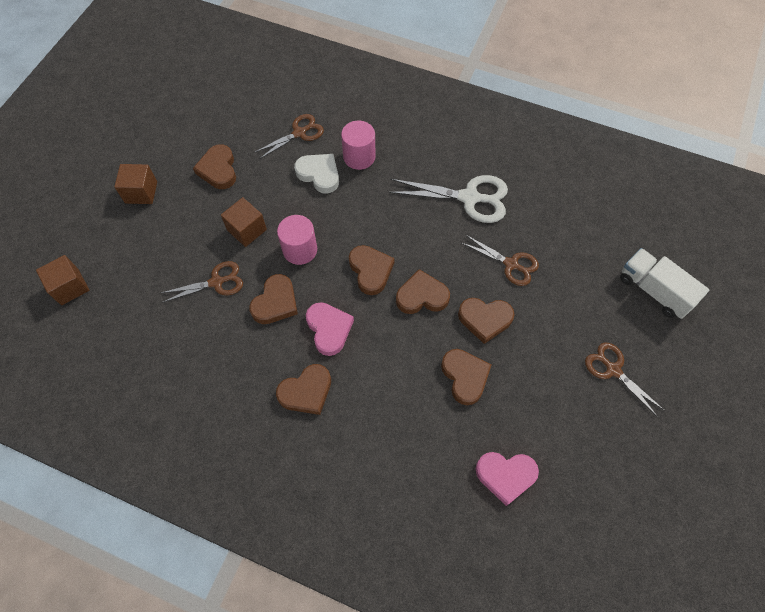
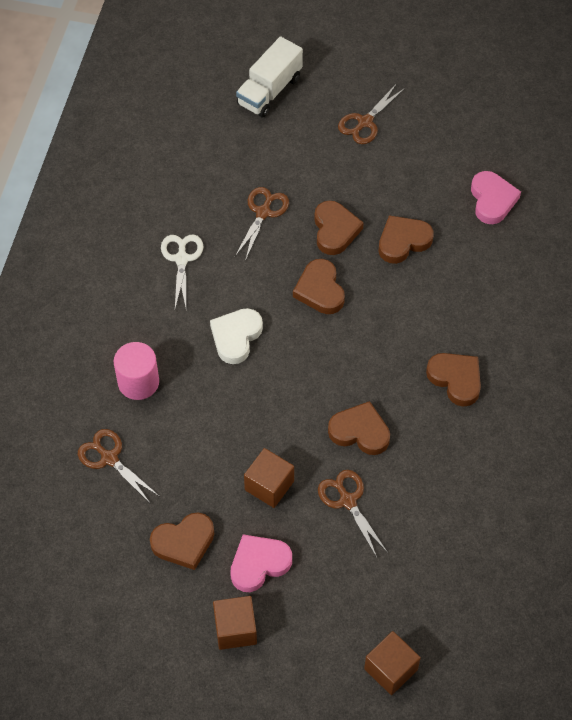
camera: 100 degrees left, 5 degrees down
(300, 250) = (286, 421): pink cylinder -> none
(319, 174) = (173, 422): white heart -> white heart (236, 337)
(329, 329) = (380, 372): pink heart -> pink heart (259, 564)
(370, 271) = (299, 343): brown heart -> none
(469, 198) = (182, 259): white scissors -> white scissors, size x0.64

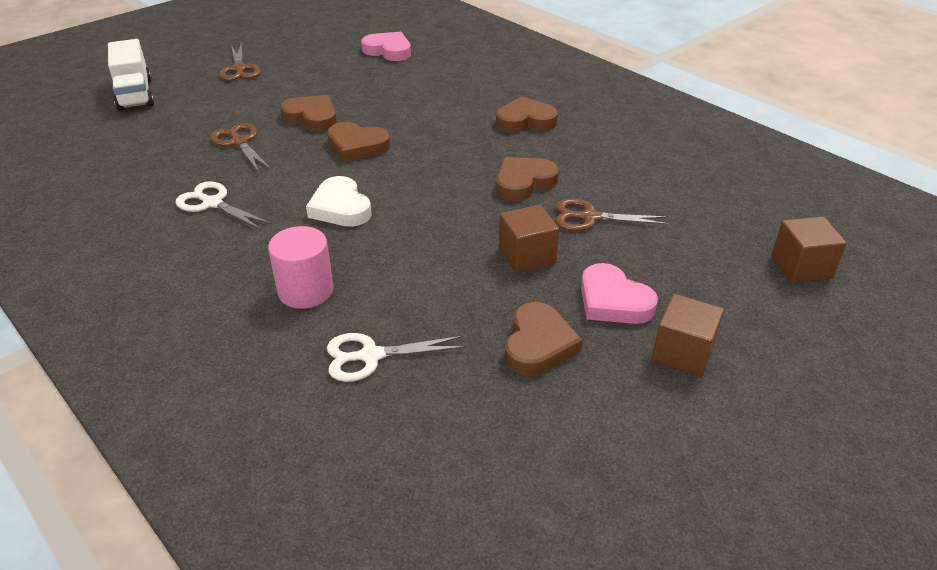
camera: 55 degrees left, 20 degrees down
(109, 458) = (371, 356): brown scissors -> white scissors
(259, 564) = (613, 301): pink heart -> pink heart turned 45 degrees counterclockwise
(403, 241) = (369, 94): brown heart -> none

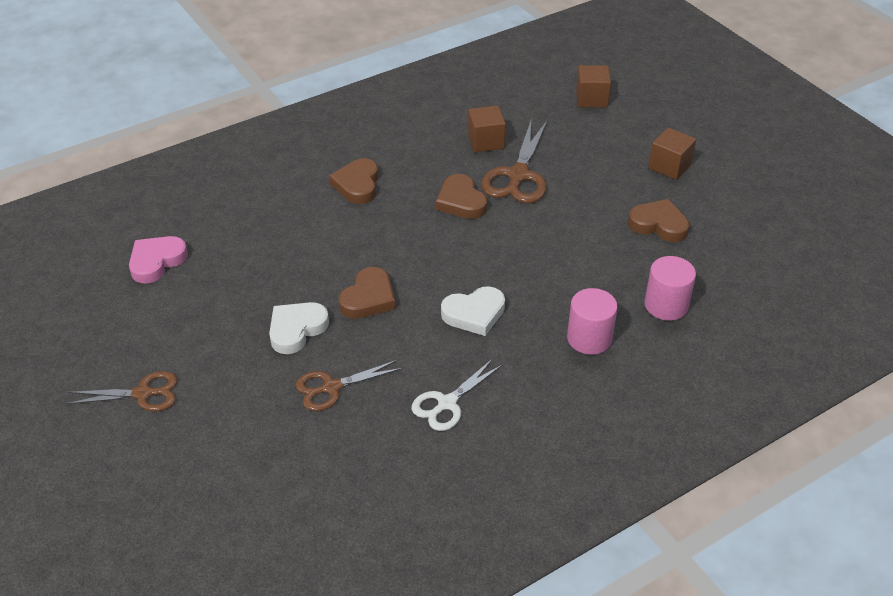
camera: 80 degrees left, 5 degrees up
(135, 94) = (170, 495): white truck -> none
(312, 117) = (296, 329): brown heart -> white heart
(371, 356) = (666, 305): white scissors -> pink cylinder
(527, 256) = (561, 215): brown cube -> brown cube (485, 141)
(590, 217) = (518, 175): brown scissors -> brown scissors, size x1.55
(613, 301) = (617, 184): pink heart -> none

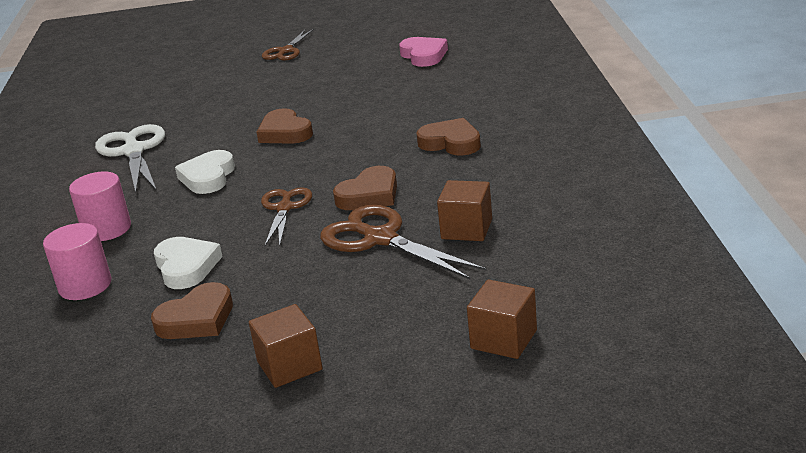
camera: 120 degrees right, 15 degrees down
(296, 329) = (284, 102): white heart -> white heart (186, 267)
(331, 387) = (209, 110): brown scissors -> brown scissors (284, 208)
(447, 403) = (133, 151): white scissors -> white scissors, size x1.55
(461, 201) = (369, 195): brown heart -> brown heart turned 135 degrees clockwise

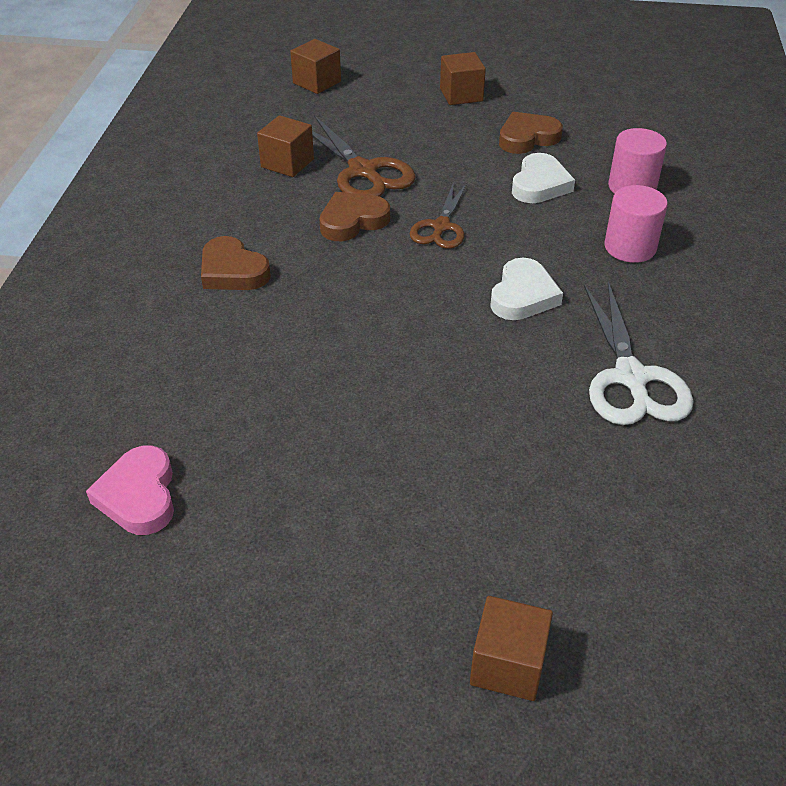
camera: 170 degrees left, 15 degrees up
(186, 267) = (540, 184): white heart -> white heart turned 150 degrees counterclockwise
(219, 57) = (508, 664): none -> brown cube
(285, 133) = (418, 353): brown heart -> none
(286, 51) = (366, 629): brown scissors -> none

